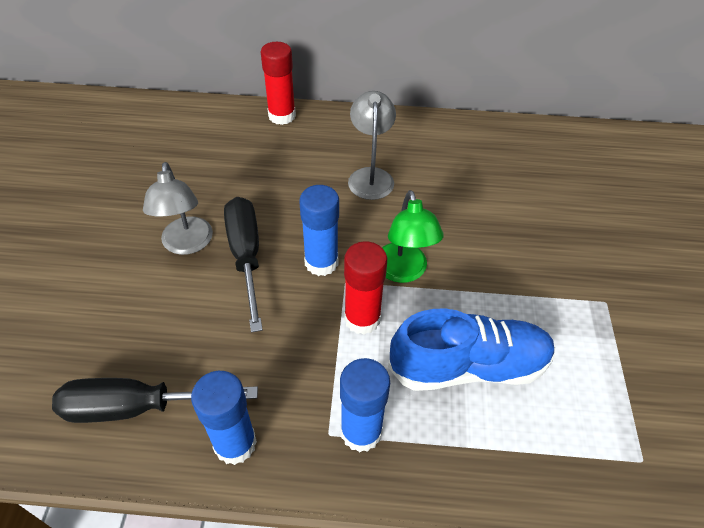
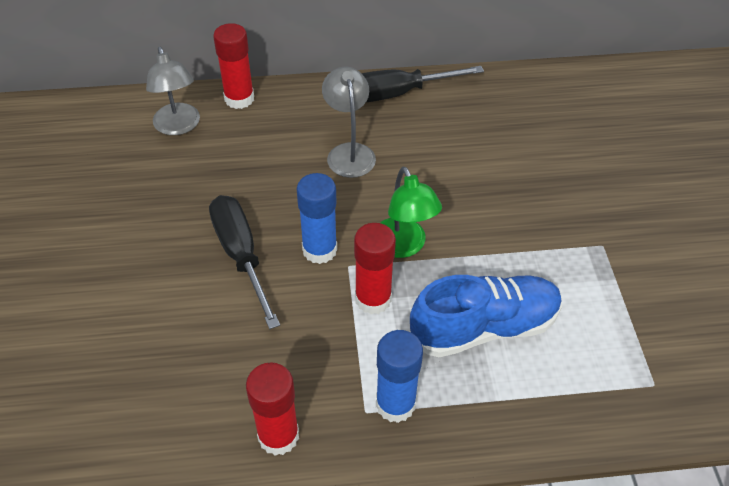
camera: 10 degrees left, 0 degrees up
(137, 407) = (172, 420): black screwdriver -> black screwdriver (397, 94)
(187, 244) = (176, 253): grey lamp -> grey lamp (178, 126)
(235, 443) = (278, 436): blue glue stick -> red glue stick

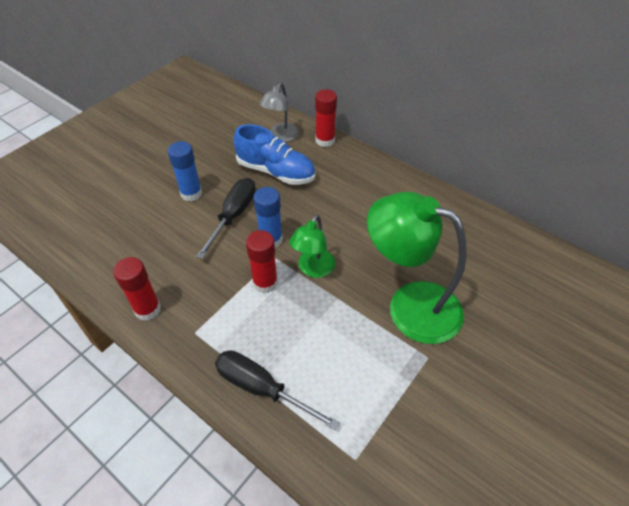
camera: 45 degrees right, 0 degrees up
(349, 152) = (346, 202): grey lamp -> none
(395, 404) = (211, 341): blue glue stick -> blue glue stick (191, 193)
(397, 94) = (411, 189): black screwdriver -> black screwdriver (261, 388)
(484, 327) = (301, 343): blue shoe -> blue shoe (276, 172)
(533, 210) = (410, 305): none -> green lamp

